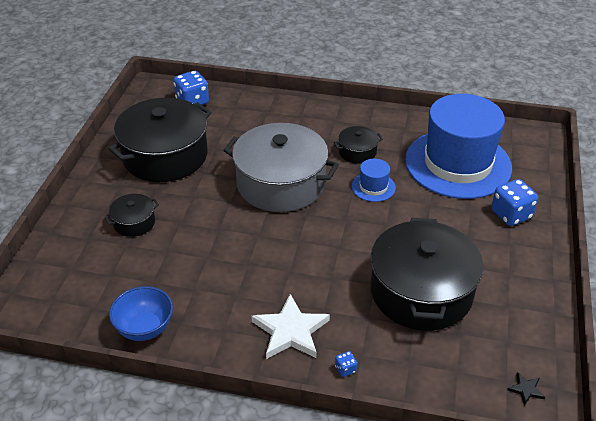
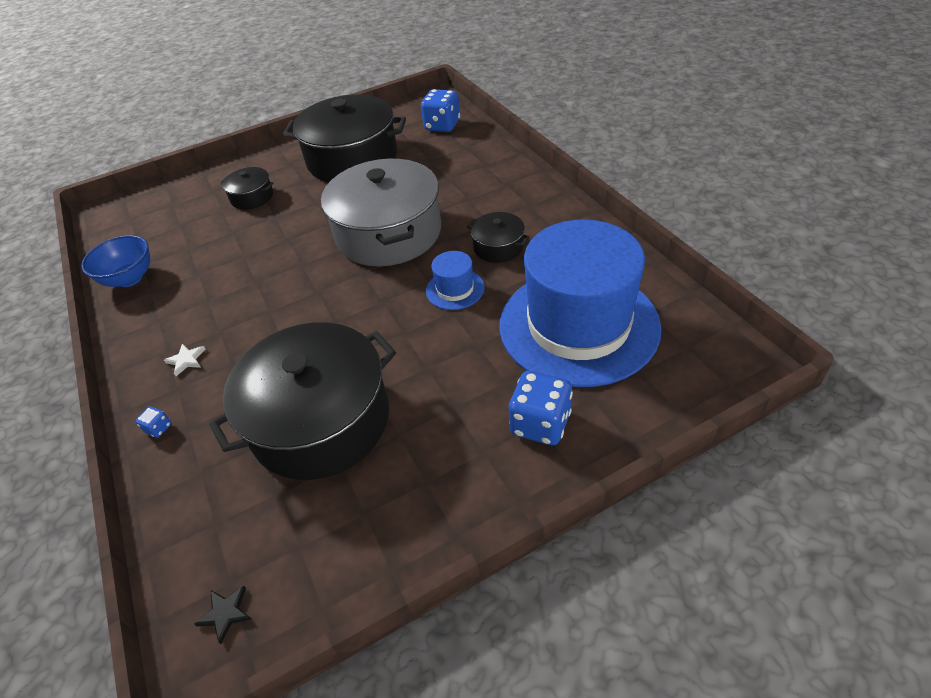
camera: 55 degrees right, 5 degrees up
(290, 331) = (186, 360): white star -> white star, size x0.43

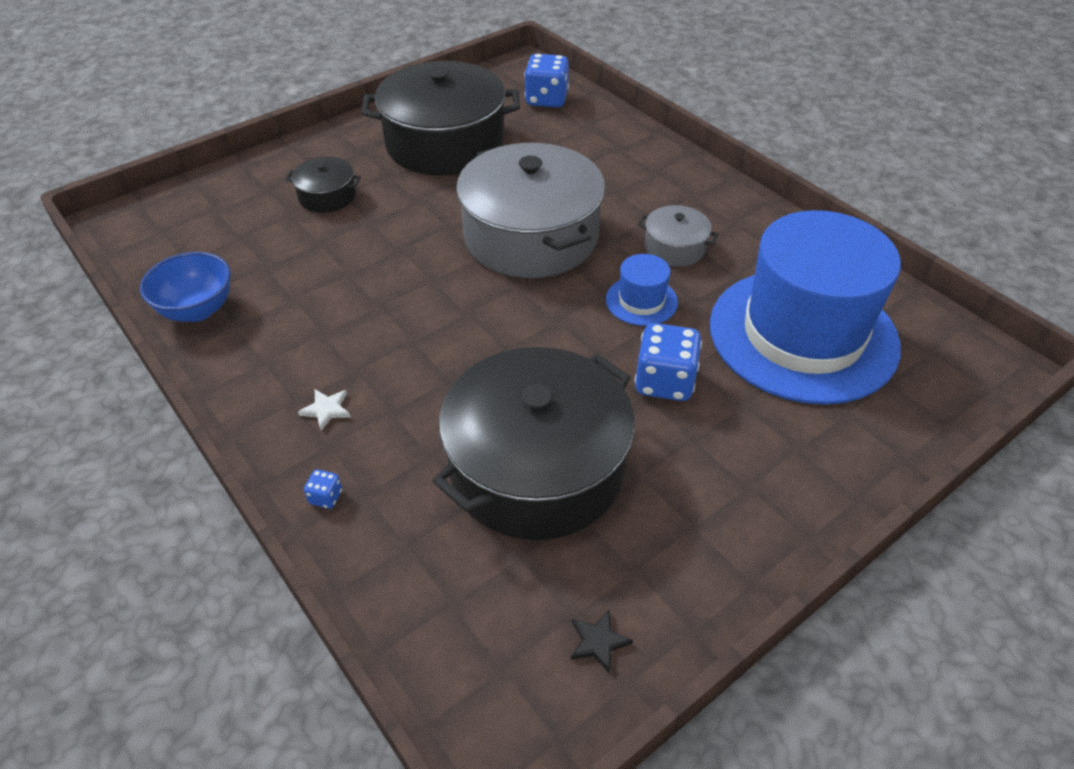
camera: 15 degrees left, 0 degrees up
(225, 613) = (511, 704): black star -> black star (598, 641)
(498, 247) = (674, 248): black pot -> grey pot
(540, 423) = (800, 448): blue dice -> blue dice (664, 382)

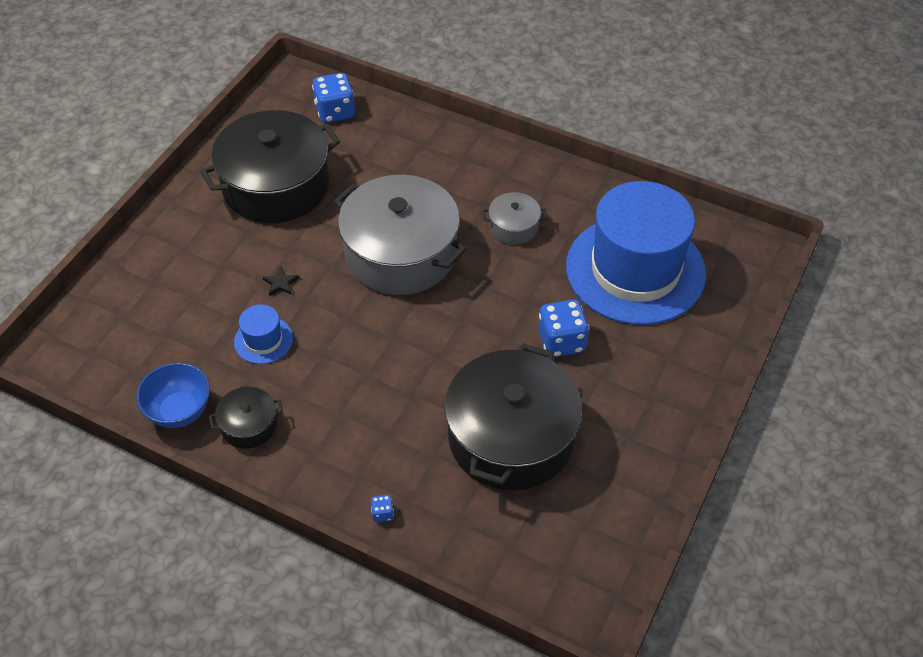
camera: 25 degrees left, 5 degrees up
(326, 410) = (339, 452): white star -> none
(327, 196) = (210, 271): black pot -> black pot (249, 425)
(598, 641) = (609, 532): black star -> black star (281, 283)
(641, 301) = (513, 281): blue hat -> blue hat (263, 340)

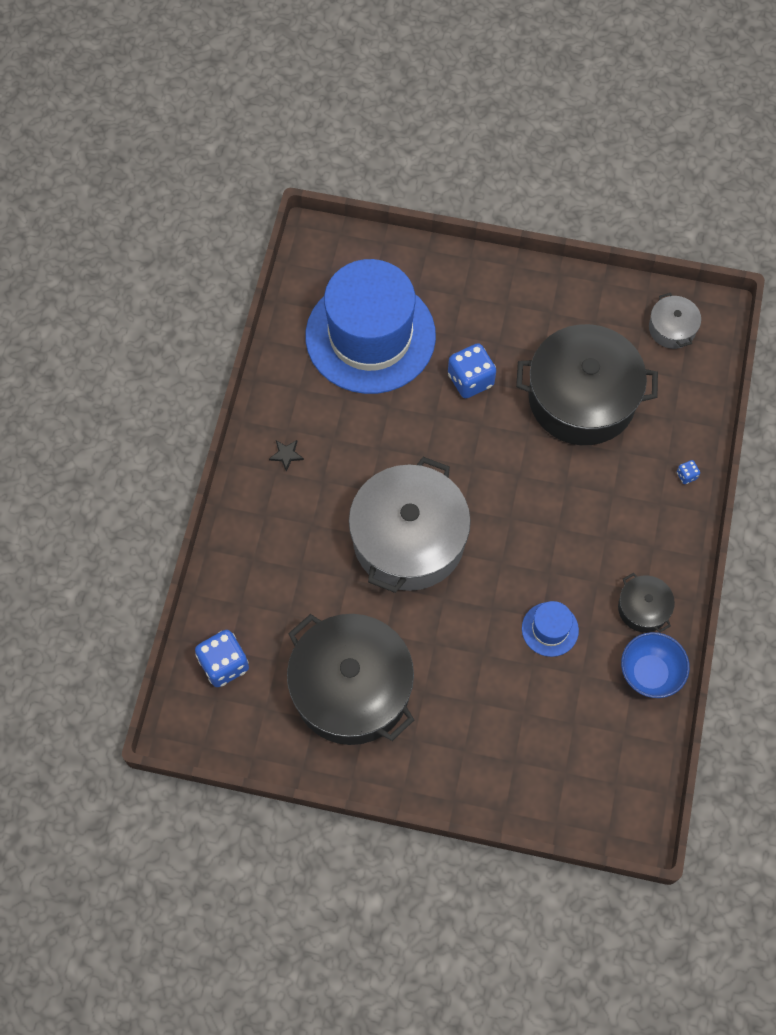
camera: 105 degrees left, 15 degrees up
(281, 283) = (478, 637): black star -> black star (286, 455)
(513, 227) = (346, 447): grey pot -> grey pot (672, 328)

